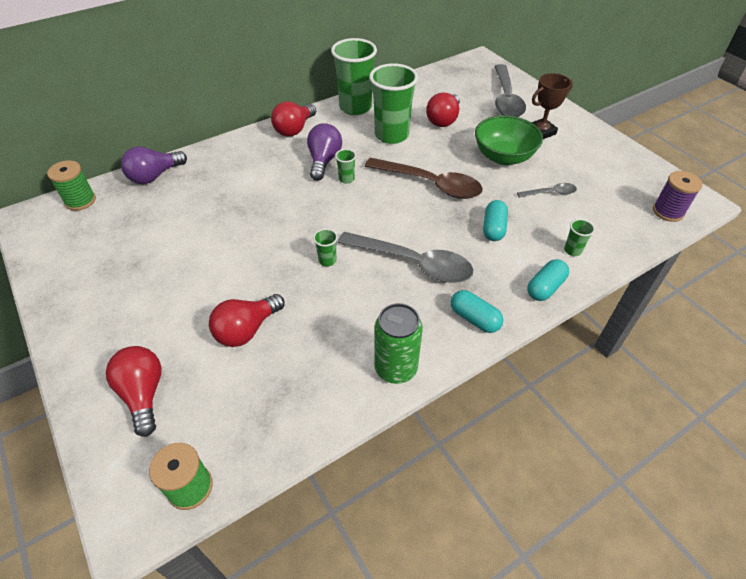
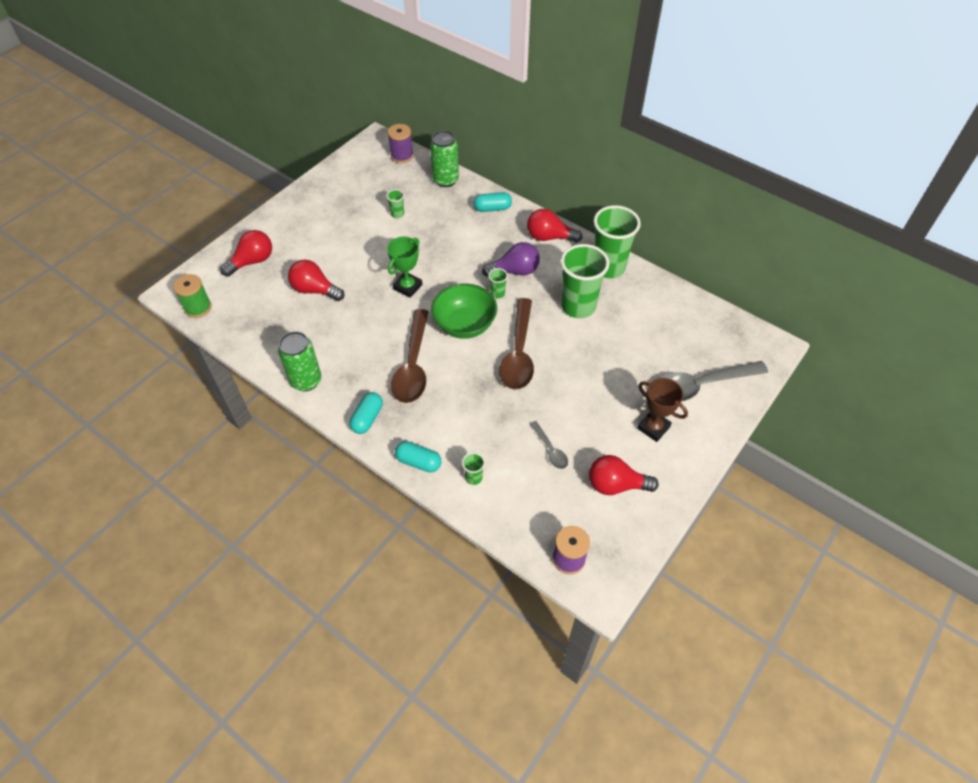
camera: 70 degrees right, 5 degrees up
(80, 201) = (402, 156): green spool -> purple spool
(154, 176) = (445, 180): purple light bulb -> green can
(296, 242) = (407, 287): none -> green trophy
(327, 260) = (395, 311): green cup -> green cup (397, 214)
(413, 263) = (413, 365): grey spoon -> brown spoon
(443, 120) = (627, 340): red light bulb -> red light bulb (616, 485)
(493, 228) = (478, 412): turquoise capsule -> turquoise capsule (492, 208)
(503, 157) = (590, 401): green bowl -> green bowl (464, 325)

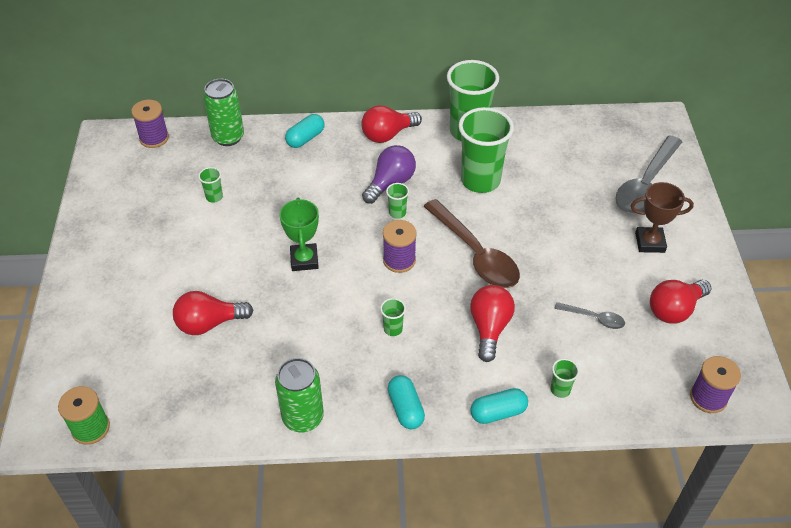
camera: 40 degrees left, 5 degrees down
(252, 261) = (102, 339): red light bulb -> red light bulb (489, 328)
(413, 365) = (393, 329): brown spoon -> green cup
(464, 325) = (399, 260): green bowl -> purple spool

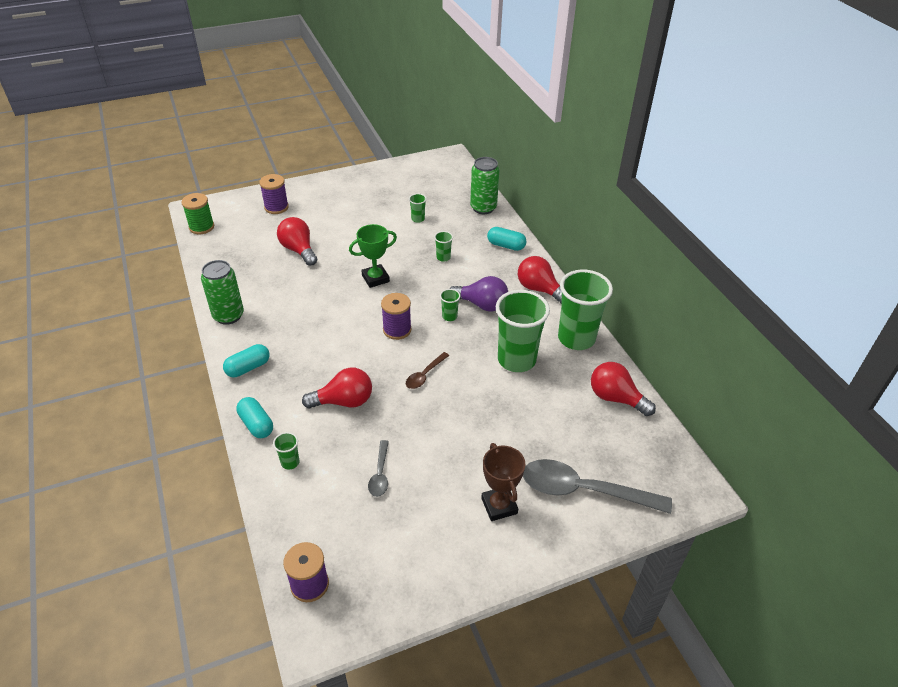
camera: 70 degrees right, 5 degrees down
(154, 138) = (461, 176): purple spool -> purple spool (276, 207)
(393, 329) = (323, 343): green cup -> green cup (443, 257)
(475, 253) = (425, 375): brown spoon -> brown spoon, size x0.48
(674, 309) = (415, 540): red light bulb -> red light bulb (616, 398)

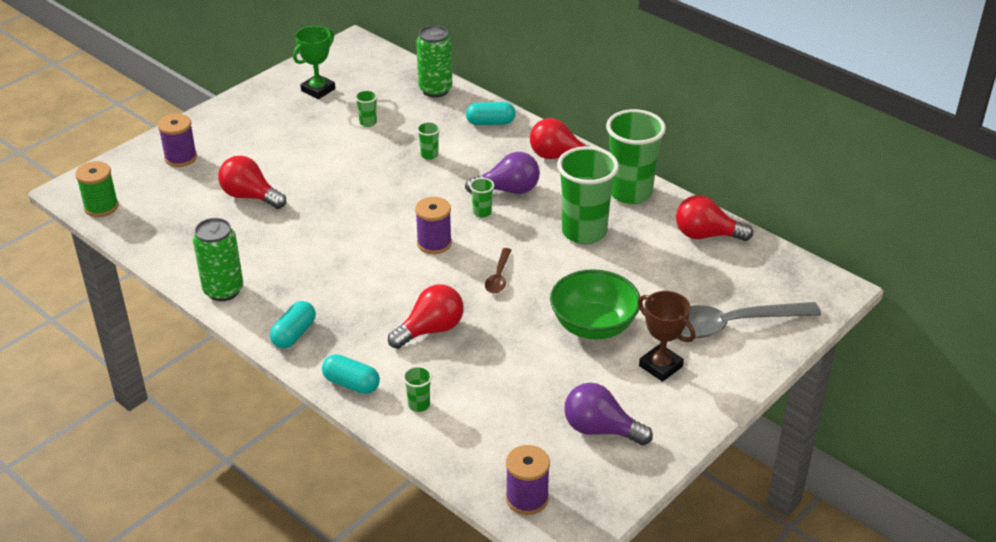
camera: 25 degrees left, 5 degrees down
(375, 278) = (368, 199): green trophy -> green trophy (318, 90)
(380, 474) = (522, 381): grey spoon -> none
(411, 545) = (600, 429): none -> purple light bulb
(469, 446) = (593, 326): none -> green bowl

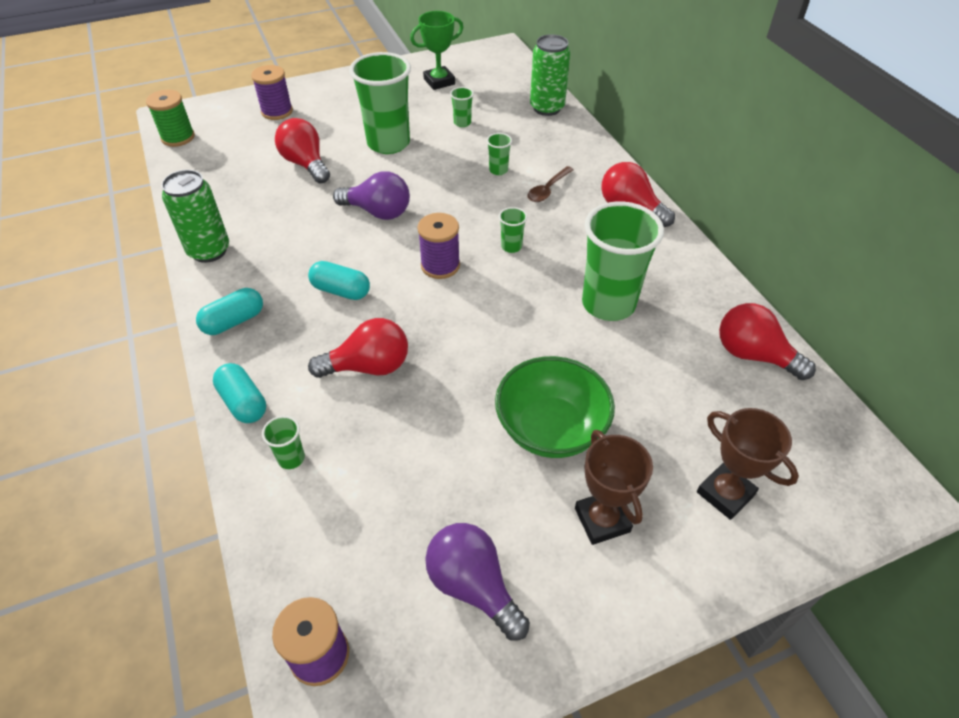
camera: 25 degrees right, 10 degrees up
(490, 123) = (580, 154): turquoise capsule -> turquoise capsule (341, 290)
(498, 277) = (481, 327): brown spoon -> brown spoon (548, 189)
(508, 190) = (554, 230): purple light bulb -> purple light bulb (378, 212)
(630, 193) = (688, 273): green cup -> green cup (388, 143)
(730, 325) = (725, 493): grey spoon -> brown trophy

